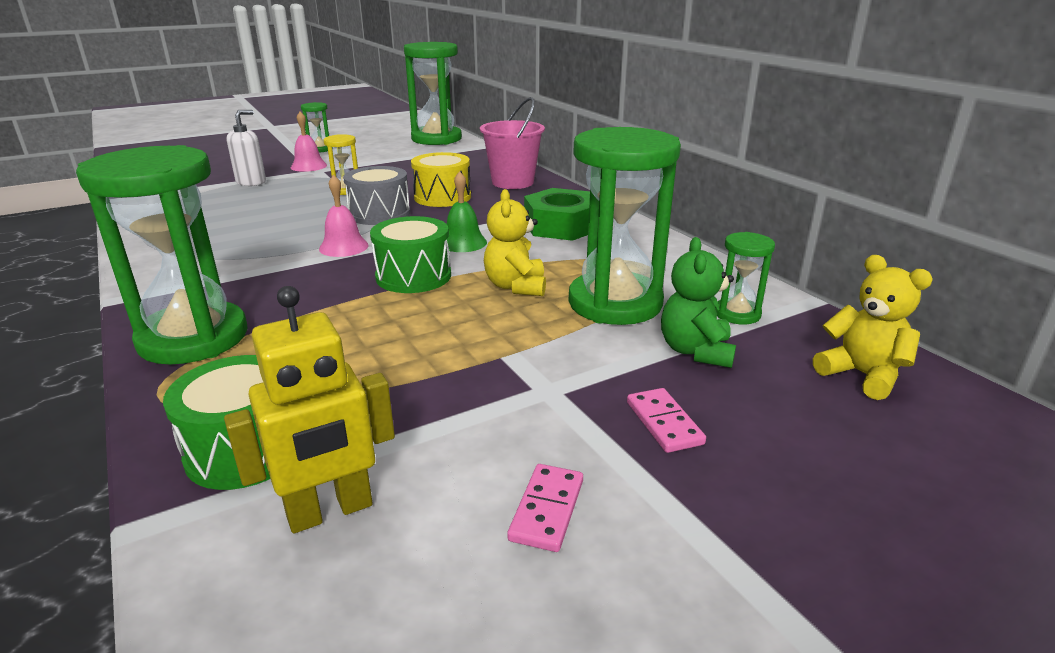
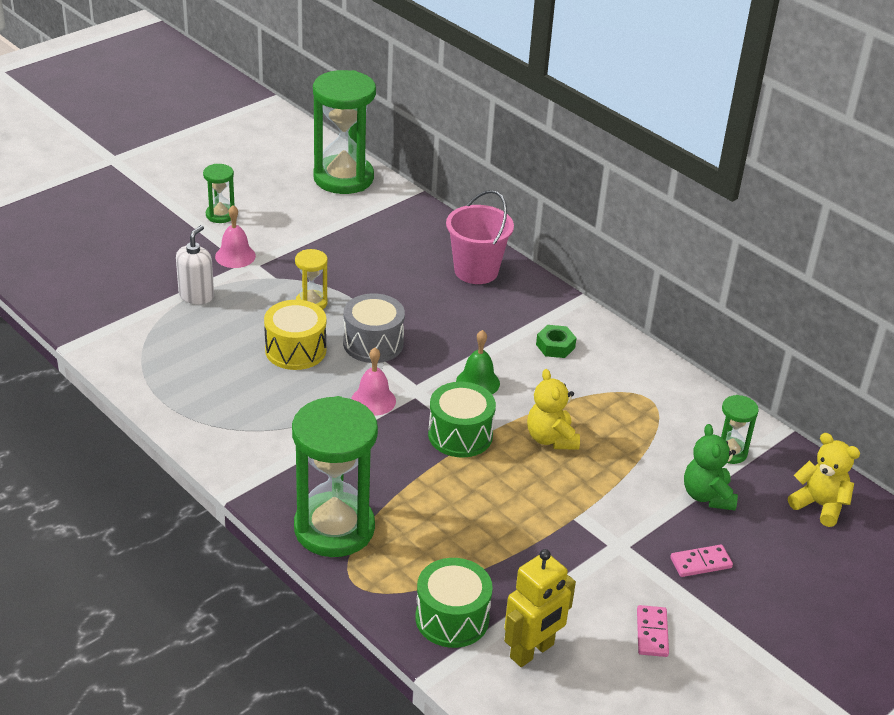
camera: 15 degrees left, 10 degrees up
(442, 197) = (418, 307): yellow drum -> yellow drum (295, 350)
(561, 226) = (555, 346): green nut -> green nut, size x0.53
(615, 303) = (636, 450): green hourglass -> none
(664, 423) = (701, 563): pink domino -> pink domino turned 75 degrees counterclockwise

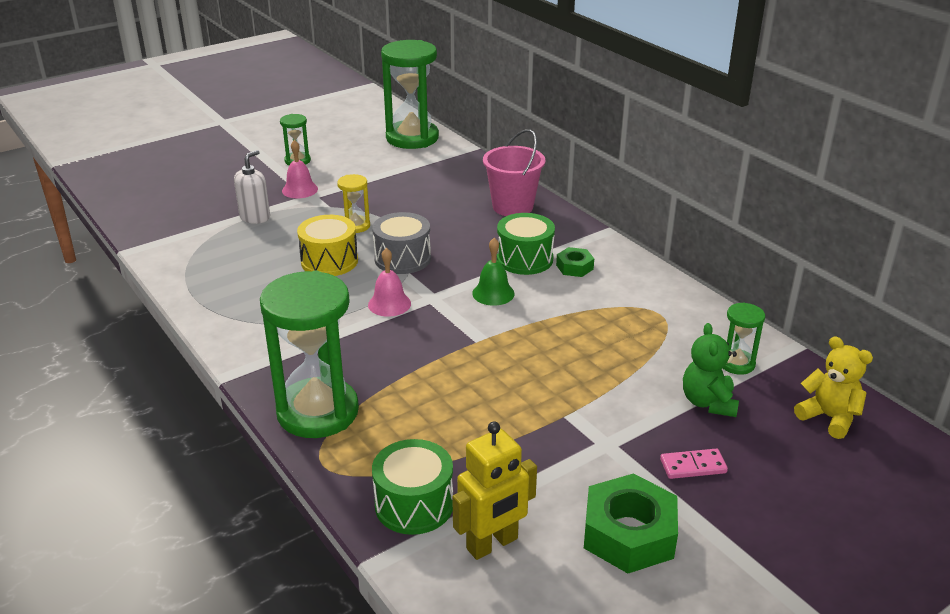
camera: 10 degrees right, 5 degrees down
(460, 435) = (465, 336): green drum -> green drum (524, 259)
(551, 439) = (555, 343): yellow teddy bear -> none
(652, 633) = (629, 534): pink domino -> green nut

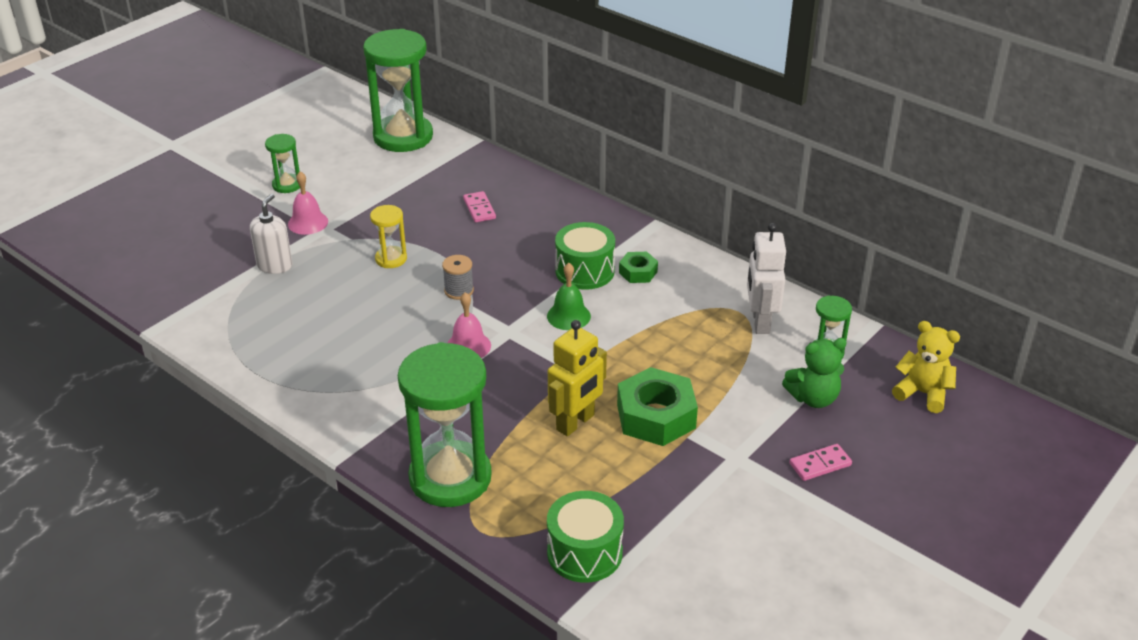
camera: 15 degrees left, 5 degrees up
(329, 261) = (382, 306): yellow drum -> none
(402, 258) = (459, 291): grey drum -> grey spool
(451, 198) = (479, 209): none -> pink domino
(492, 544) = (671, 575): yellow robot -> yellow robot (575, 423)
(512, 207) = (548, 209): pink bucket -> none
(629, 534) = (786, 540): green nut -> green nut (656, 416)
(678, 326) = (760, 322): none -> white robot
(708, 402) = (813, 398): green teddy bear -> green teddy bear turned 90 degrees counterclockwise

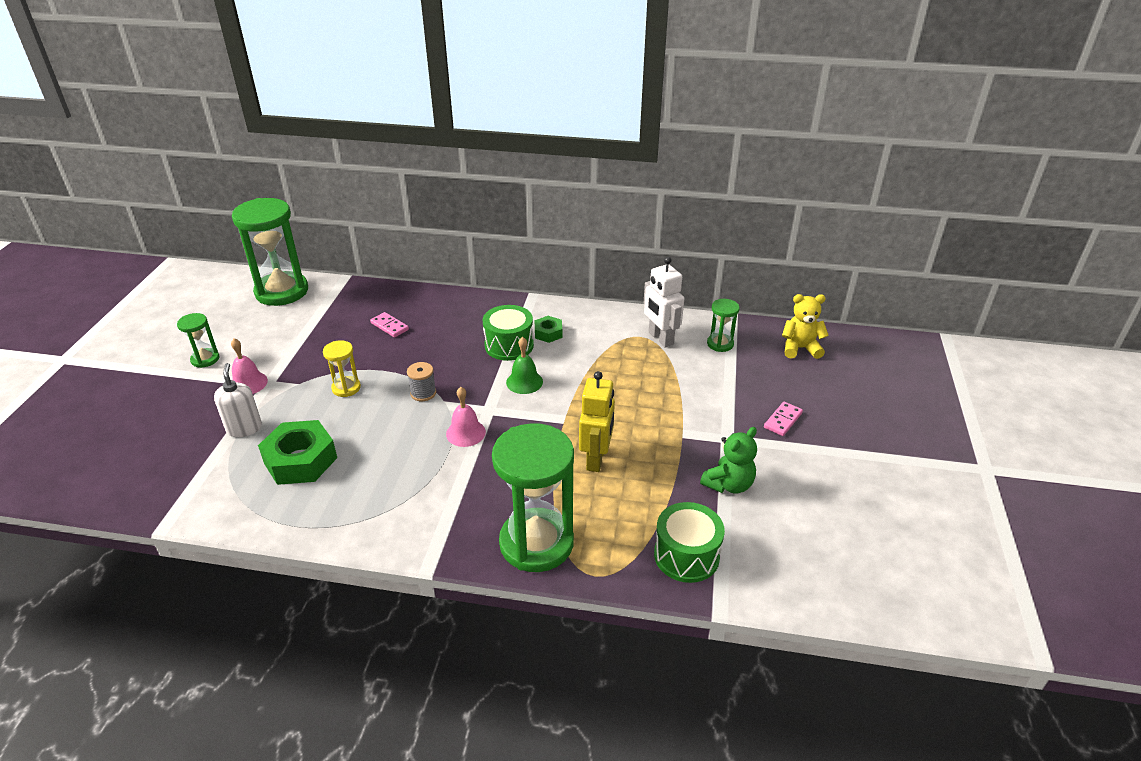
camera: 30 degrees left, 0 degrees up
(656, 416) = (648, 431): green nut -> green nut (300, 460)
(813, 398) = (739, 377): green teddy bear -> green teddy bear (728, 484)

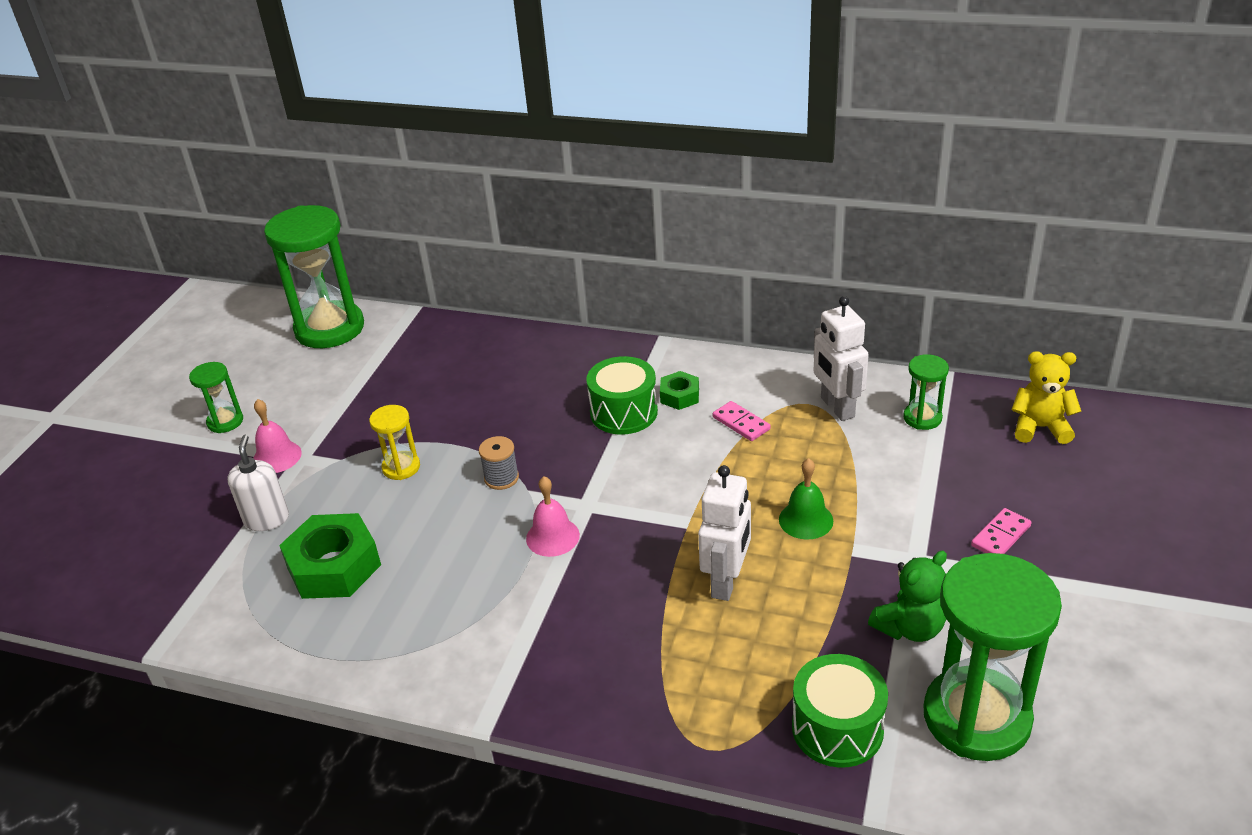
camera: 10 degrees right, 0 degrees up
(389, 326) = (465, 381): pink domino -> pink domino (741, 423)
(524, 382) = (639, 466): green bell -> green bell (806, 520)
(536, 543) = (632, 698): green hourglass -> green hourglass (976, 717)
(596, 459) = (726, 582): yellow robot -> white robot

